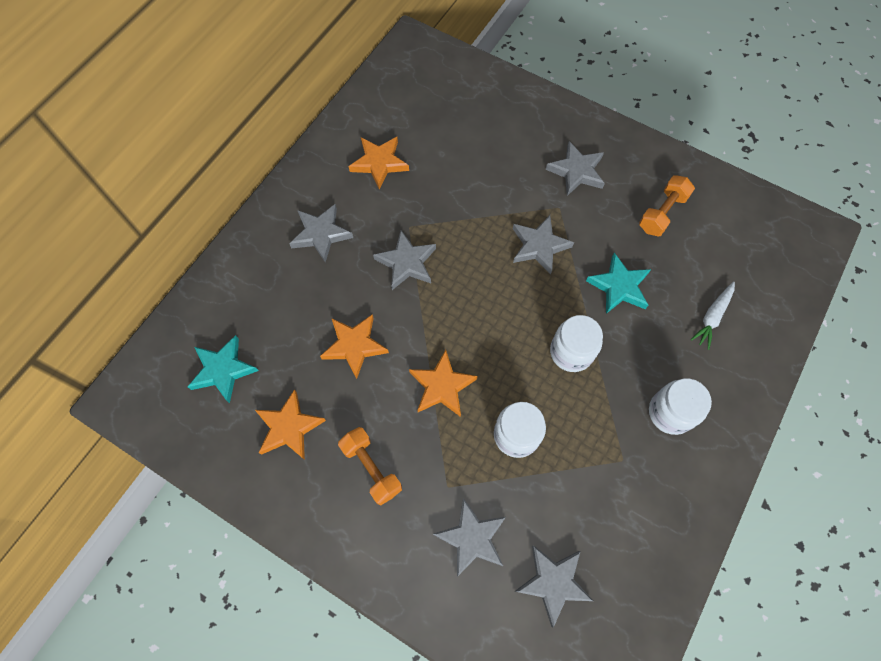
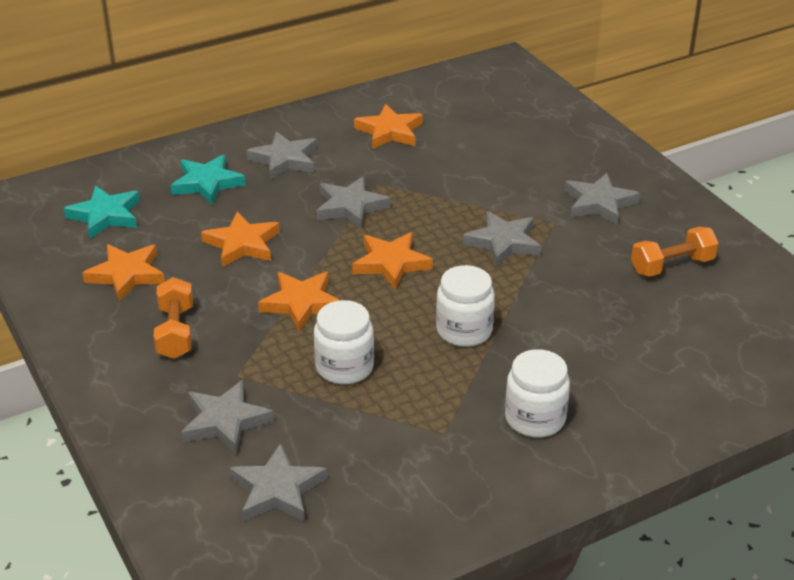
camera: 30 degrees right, 30 degrees down
(477, 309) = (391, 263): none -> orange star
(619, 286) = (567, 302): turquoise star -> turquoise star (207, 183)
(712, 317) = (658, 365): white carrot -> none

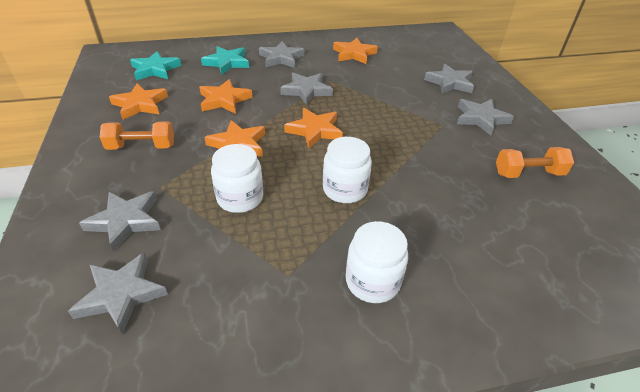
camera: 15 degrees right, 5 degrees up
(175, 332) = (141, 147): orange dumbbell -> orange dumbbell turned 75 degrees clockwise
(503, 242) = (401, 132): grey star -> grey star (450, 83)

